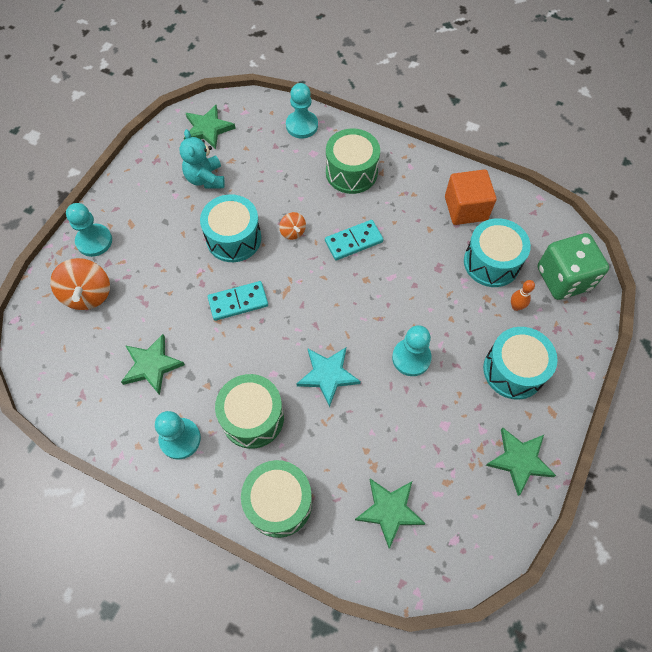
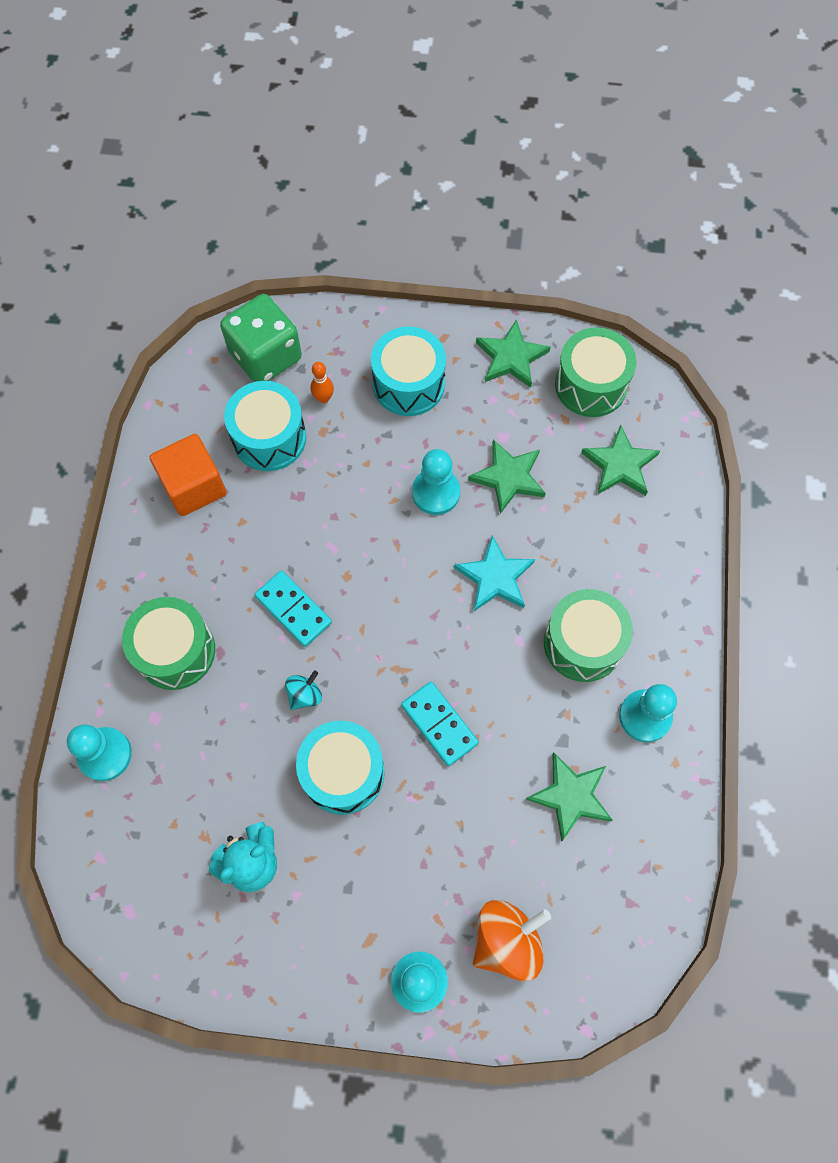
camera: 110 degrees left, 5 degrees up
(208, 129) = (152, 902): green star -> green star (508, 477)
(279, 503) = (663, 577): green drum -> green drum (591, 385)
(293, 232) = (305, 695): orange spinning top -> turquoise spinning top

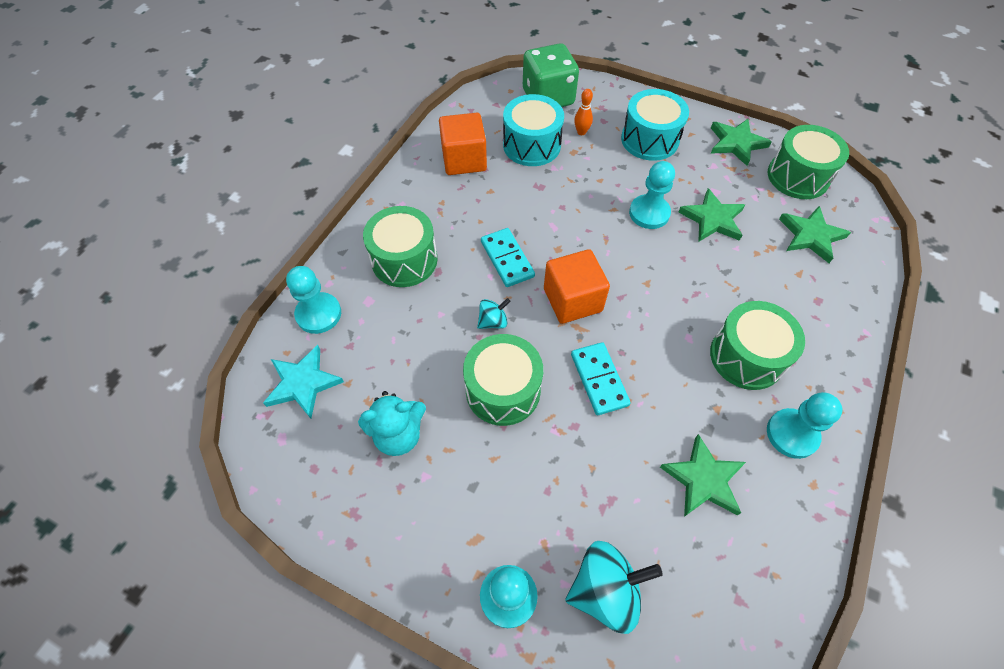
camera: 20 degrees right, 10 degrees down
(343, 772) = (503, 390): turquoise drum -> green drum
(383, 637) = (572, 300): none -> orange cube
(495, 577) = (681, 285): turquoise star -> turquoise star (303, 383)
(507, 940) = (605, 590): orange spinning top -> turquoise spinning top

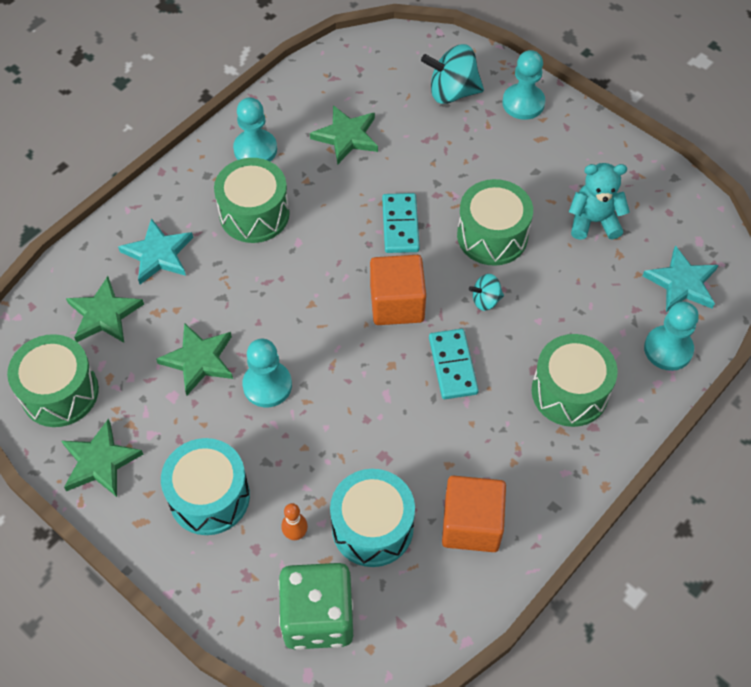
camera: 165 degrees left, 0 degrees up
(806, 295) = (158, 254): none -> turquoise star

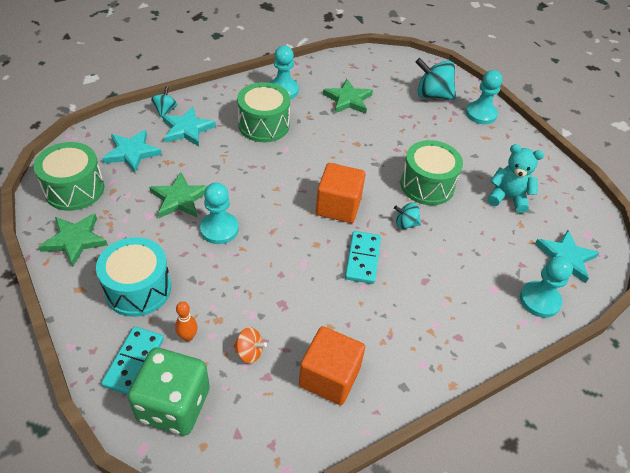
camera: 15 degrees right, 10 degrees down
(104, 314) = (132, 152): green star -> turquoise star
(114, 234) = (165, 110): none -> turquoise spinning top
(372, 527) = (249, 352): turquoise drum -> orange spinning top
(400, 225) = (362, 159): turquoise domino -> turquoise domino (134, 362)
(569, 392) = (448, 305): green drum -> none

